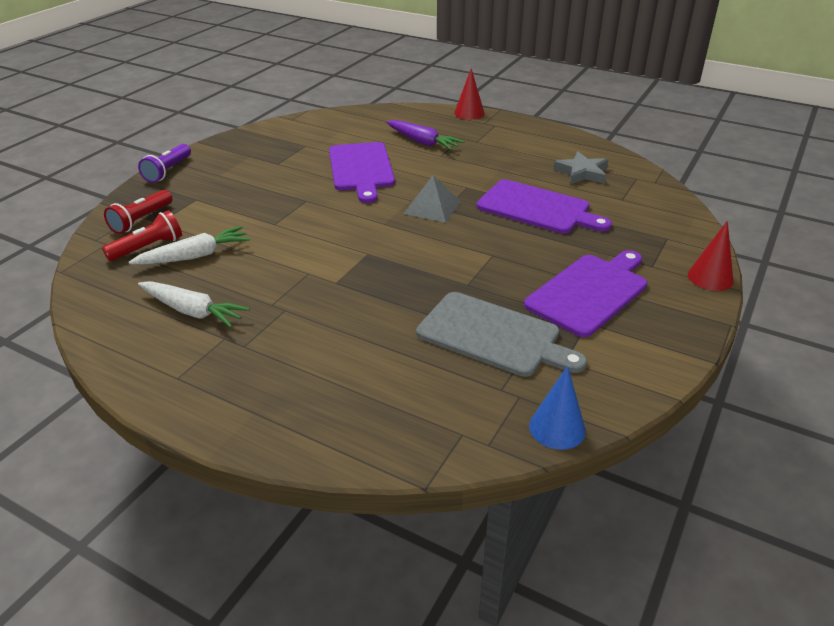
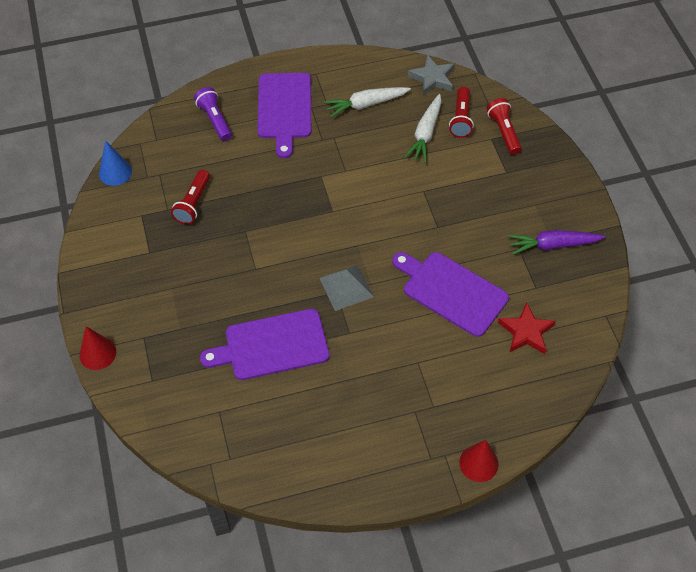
camera: 135 degrees right, 20 degrees up
(168, 171) = (573, 180): purple flashlight -> purple flashlight (215, 120)
(350, 135) = (526, 332): none -> red star
(423, 142) = (455, 371): purple carrot -> purple carrot (552, 245)
(493, 336) = (193, 203): grey cutting board -> red flashlight
(582, 173) = (280, 429): grey star -> grey star (432, 78)
(589, 292) = (166, 279): purple cutting board -> purple cutting board (284, 109)

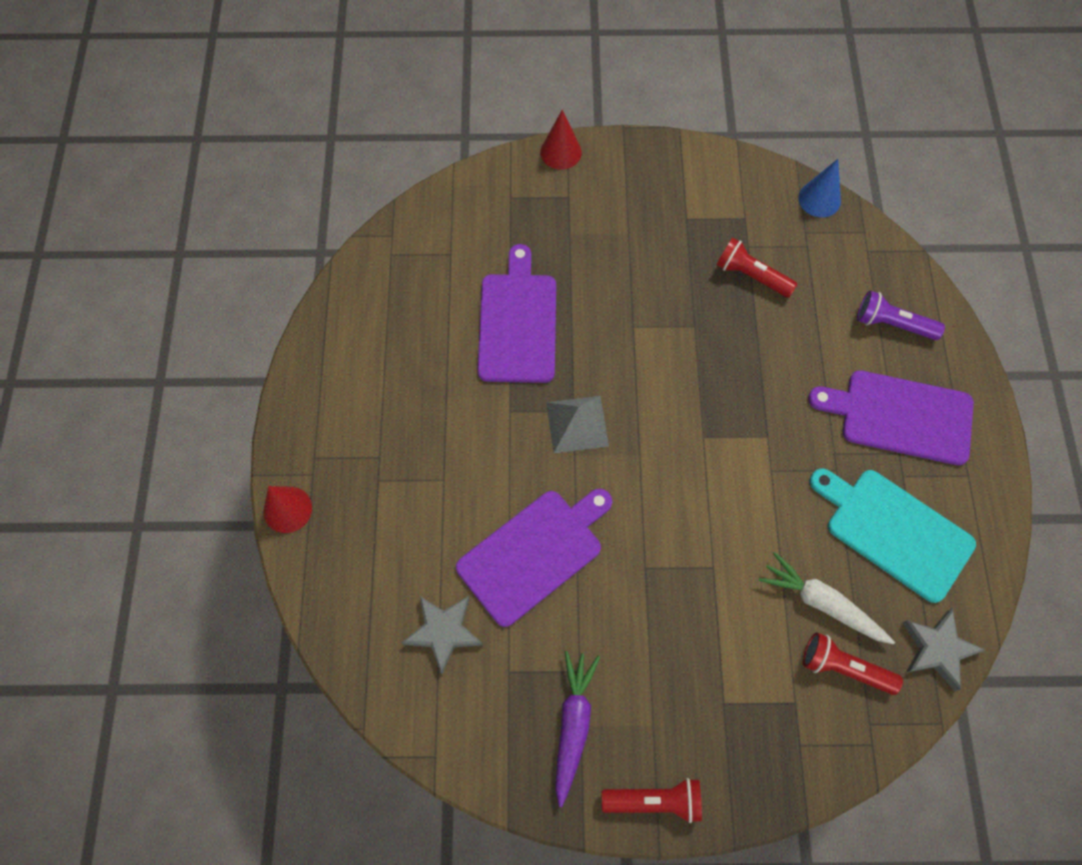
camera: 105 degrees right, 10 degrees up
(215, 120) = (892, 324): purple flashlight -> purple flashlight turned 150 degrees counterclockwise
(366, 104) = (894, 531): white carrot -> turquoise cutting board
(503, 132) = (806, 728): red flashlight -> red flashlight (654, 800)
(526, 332) = (443, 631): red star -> grey star

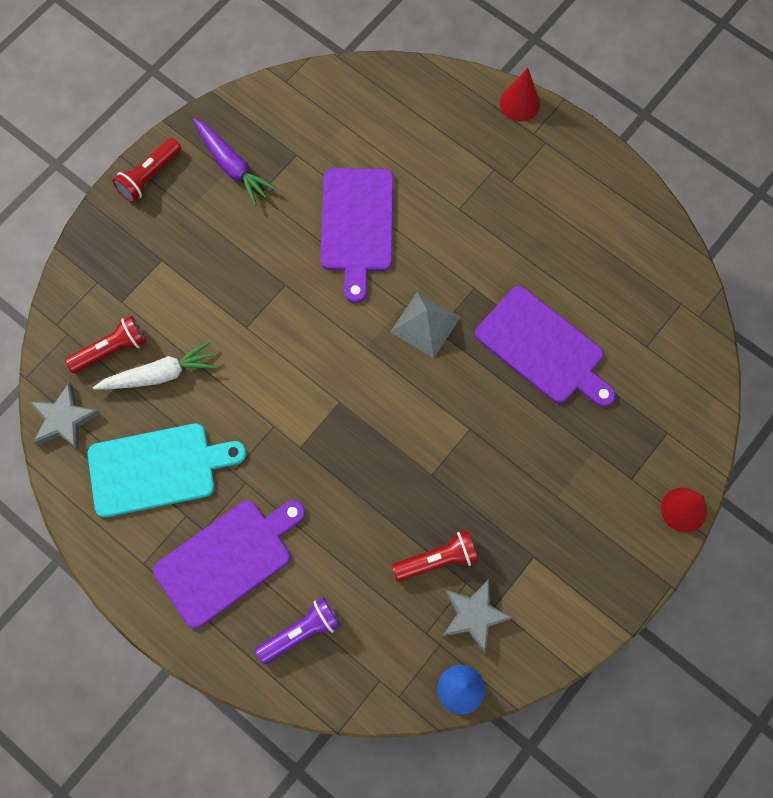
camera: 130 degrees right, 5 degrees up
(443, 631) = (355, 137): grey star -> grey star (474, 615)

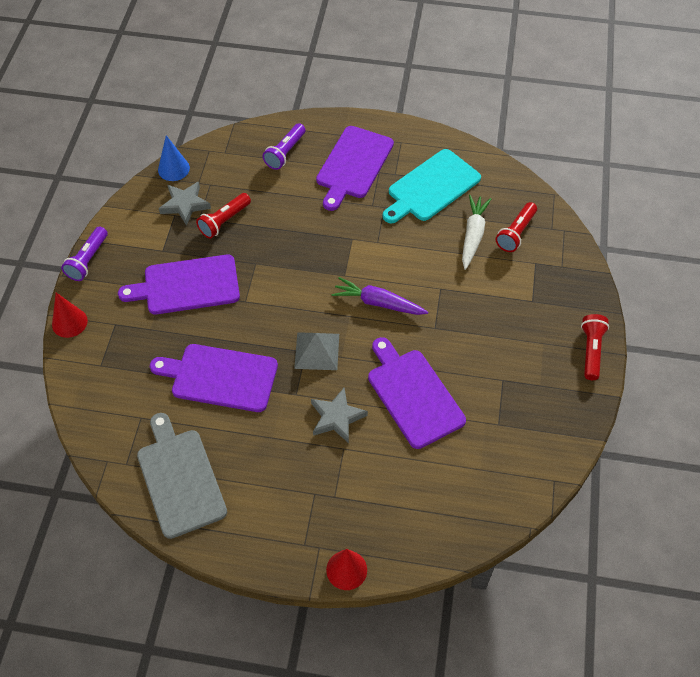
camera: 150 degrees right, 15 degrees down
(64, 420) = (509, 185): grey star -> grey star (336, 417)
(160, 374) = (473, 235): white carrot -> white carrot turned 150 degrees clockwise
(232, 166) = (538, 389): purple carrot -> purple carrot (378, 303)
(526, 487) = (187, 285): none -> purple cutting board
(631, 592) = (88, 260): none -> purple flashlight
(633, 260) = (180, 479): none -> grey cutting board

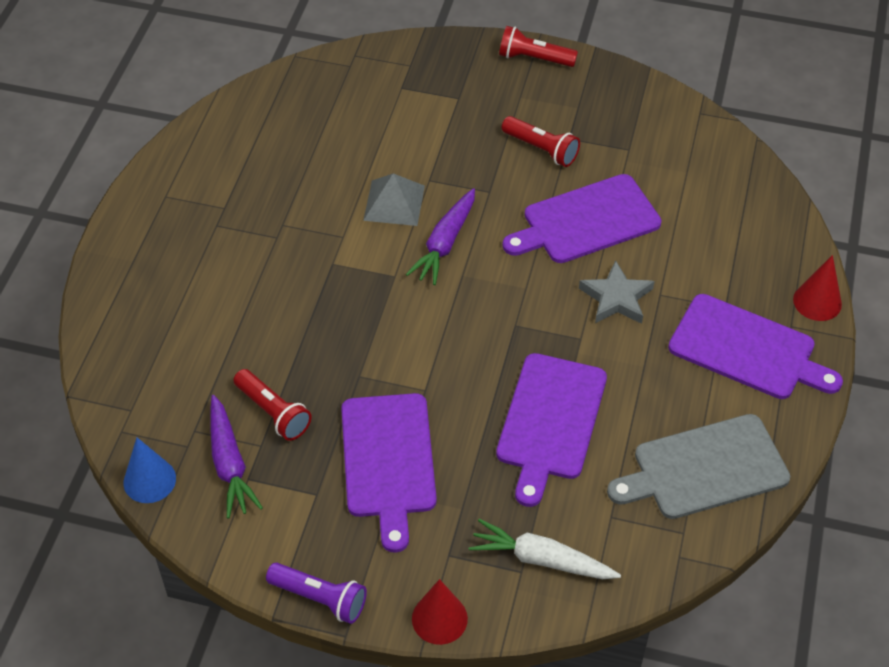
camera: 85 degrees left, 5 degrees down
(185, 205) = (230, 464): grey star -> purple carrot
(285, 153) = (152, 331): purple flashlight -> none
(317, 351) = (515, 313): grey pyramid -> grey pyramid (394, 203)
(353, 165) = (196, 252): purple cutting board -> purple cutting board (747, 349)
(431, 187) = (257, 172): turquoise cutting board -> none
(473, 235) = (348, 139): white carrot -> white carrot (541, 559)
(516, 233) = (352, 98): red flashlight -> red flashlight (541, 149)

